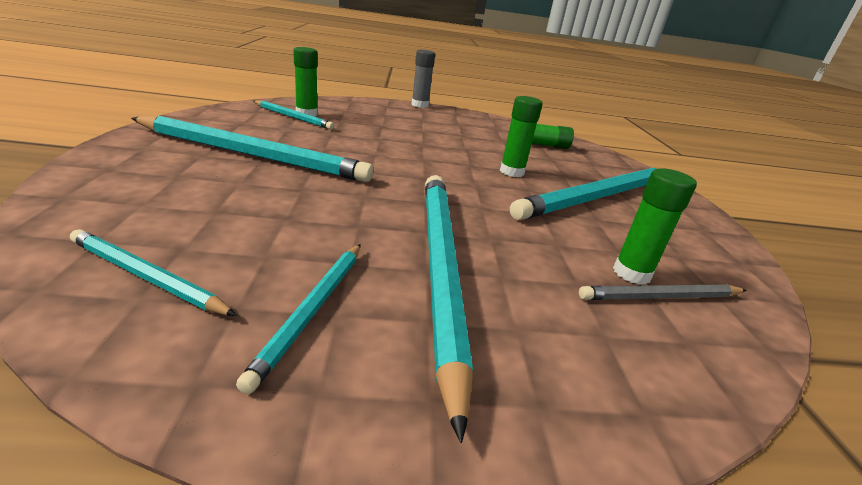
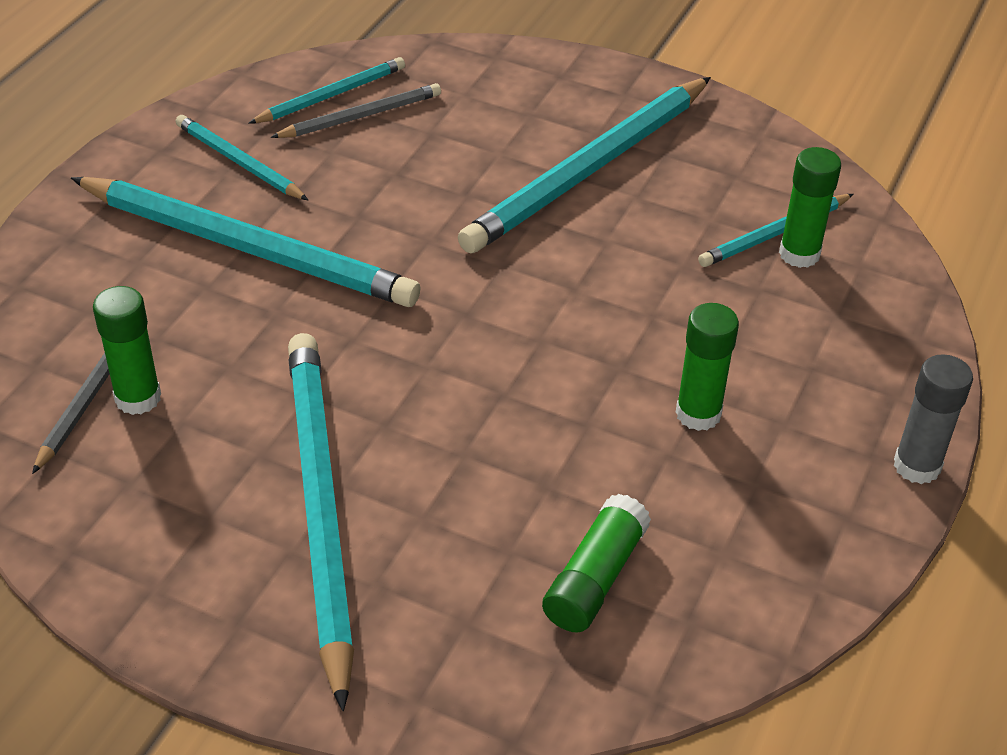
camera: 120 degrees right, 15 degrees up
(193, 250) = (361, 116): none -> grey pencil
(512, 172) = (457, 438): green glue stick -> green glue stick (698, 414)

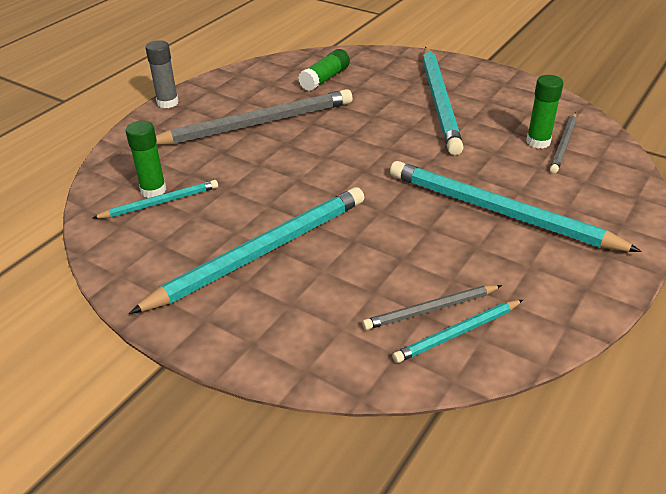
camera: 170 degrees left, 5 degrees down
(239, 162) = (522, 273): turquoise pencil -> none
(698, 414) = (256, 124): green glue stick -> grey pencil

